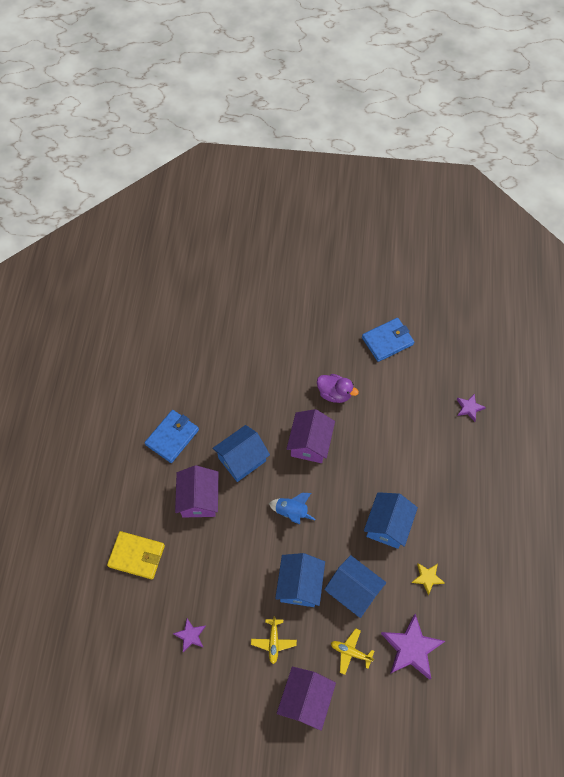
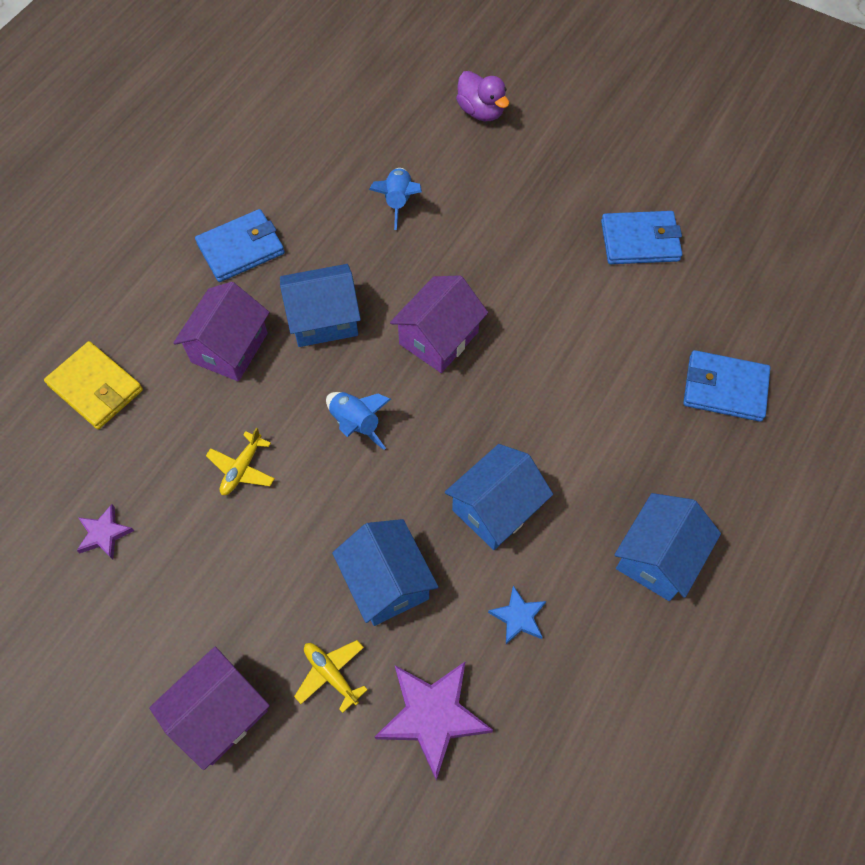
camera: 25 degrees right, 0 degrees up
(246, 371) = (398, 202): none -> blue rocket
(273, 642) = (221, 601): yellow plane -> yellow plane (242, 469)
(300, 585) = (308, 535): blue house -> blue house (658, 557)
(334, 393) = (515, 283): purple duck -> purple duck (481, 111)
(427, 578) = (518, 617): yellow star -> blue star
(469, 408) = (724, 388): purple star -> blue wallet

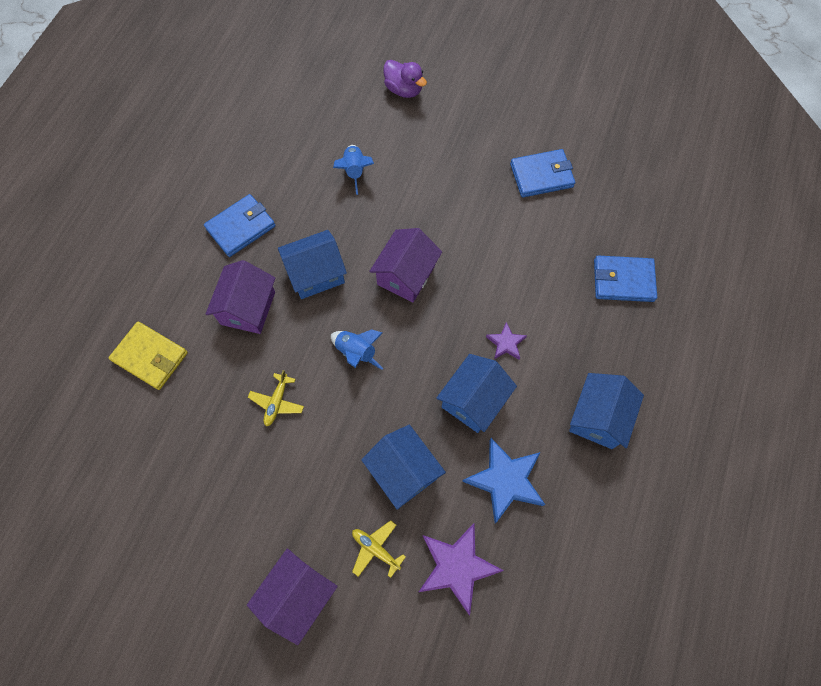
camera: 10 degrees left, 5 degrees up
(104, 534) = (181, 471): purple star -> purple star (506, 343)
(518, 617) = (505, 480): blue star -> blue star, size x1.89

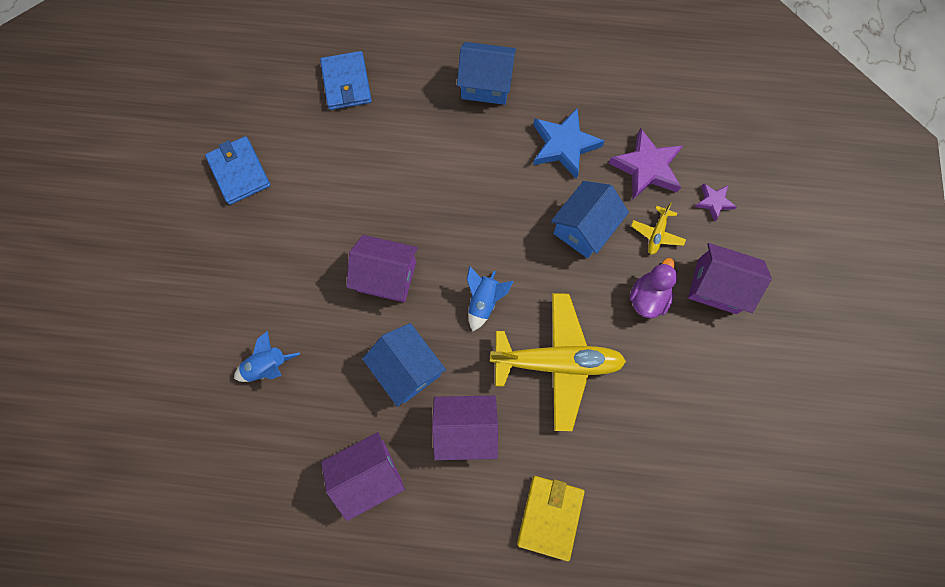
camera: 105 degrees left, 5 degrees up
(241, 227) = (368, 474): blue wallet -> purple house
(277, 402) = (557, 362): yellow plane -> yellow plane, size x2.32
(404, 90) = (140, 342): purple duck -> purple duck (647, 297)
(473, 400) = (500, 185): blue house -> none
(506, 343) = (436, 169): purple star -> purple star (713, 202)

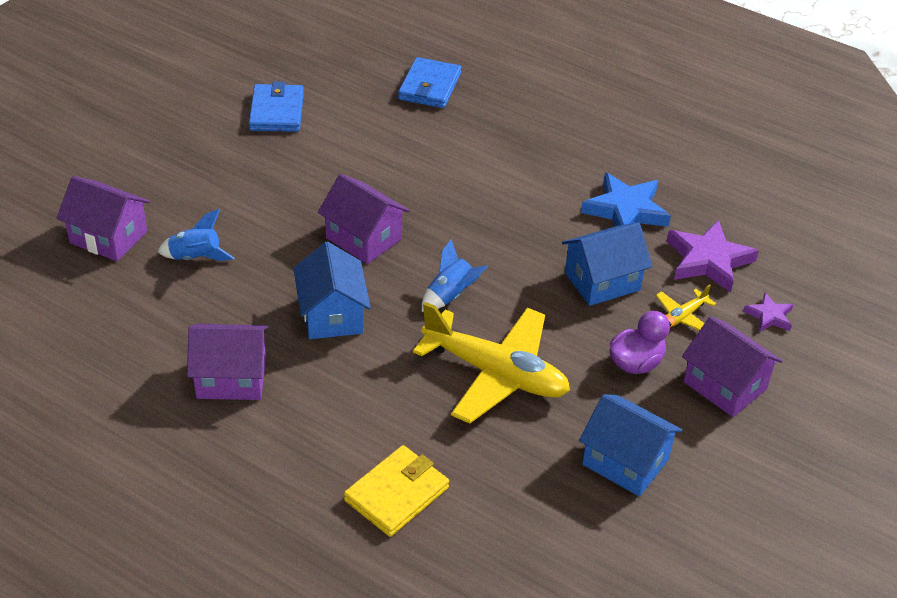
camera: 25 degrees right, 30 degrees down
(465, 428) = (357, 385): purple house -> purple house (108, 237)
(486, 85) = (573, 136): blue house -> blue house (625, 462)

